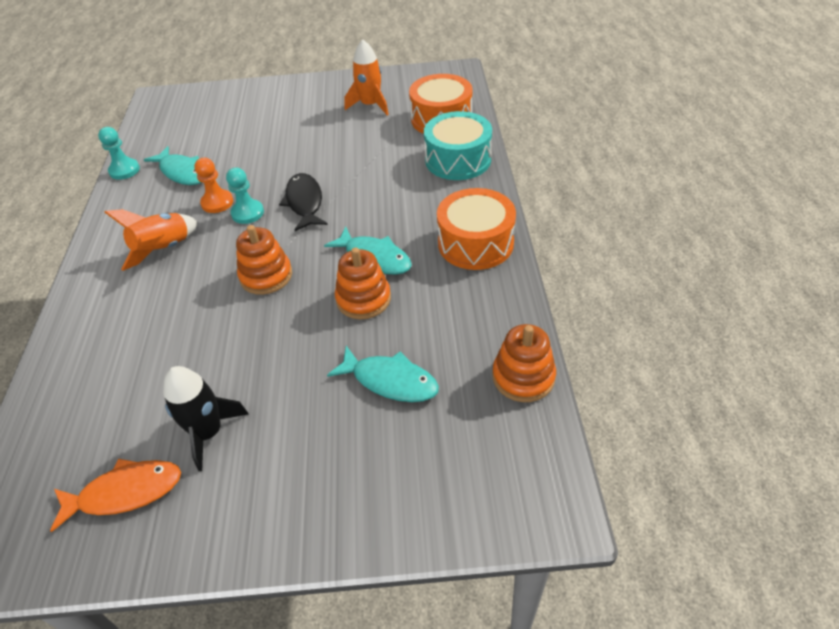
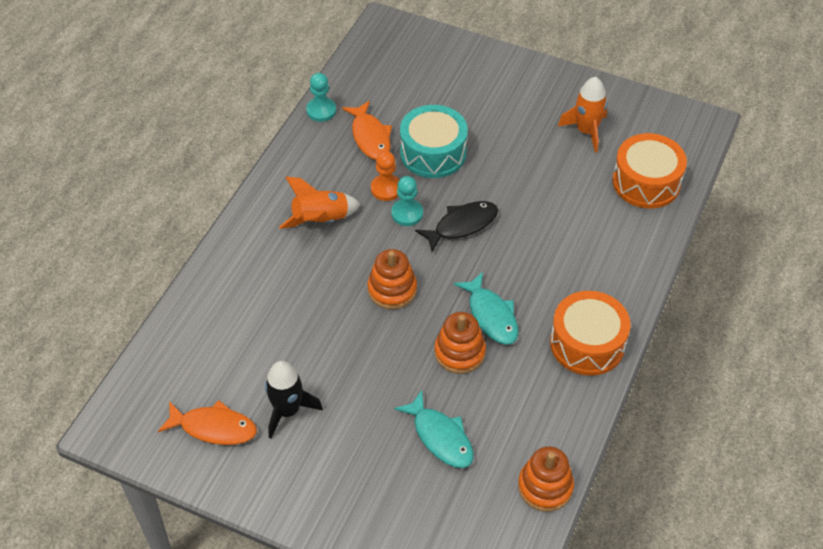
camera: 25 degrees right, 5 degrees up
(182, 172) = (370, 137): turquoise fish -> orange fish
(304, 202) = (462, 225): black fish -> black fish turned 45 degrees clockwise
(458, 160) = (630, 242): turquoise drum -> turquoise drum (433, 153)

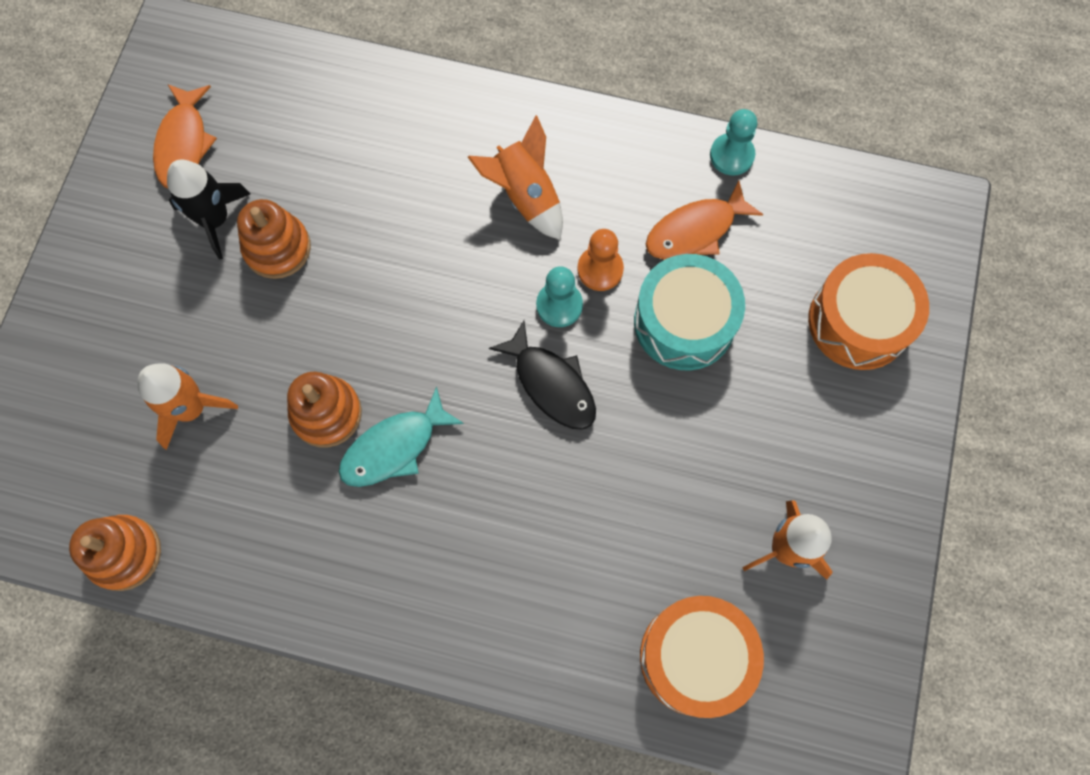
camera: 80 degrees right, 20 degrees up
(392, 289) = (420, 309): orange stacking toy -> orange stacking toy (277, 248)
(440, 437) = (191, 408): turquoise fish -> orange rocket
(587, 343) = (363, 589): orange drum -> orange drum (858, 321)

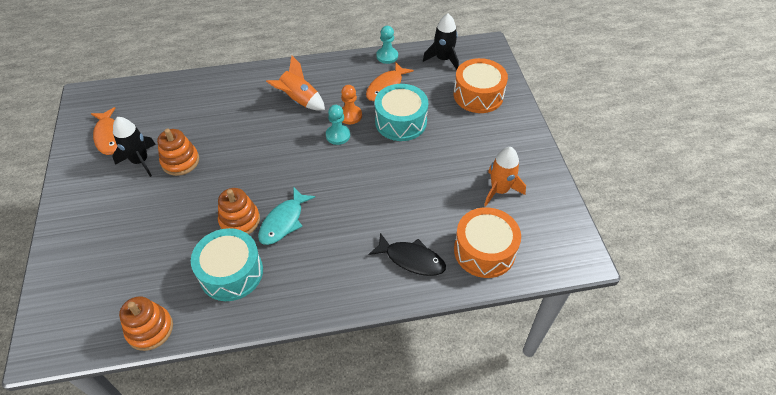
camera: 25 degrees left, 20 degrees down
(191, 408) = (161, 246): orange rocket -> none
(276, 508) = (231, 272): none -> turquoise drum
(551, 384) = (351, 167): black fish -> black fish (411, 259)
(836, 206) = (443, 59): none -> black rocket

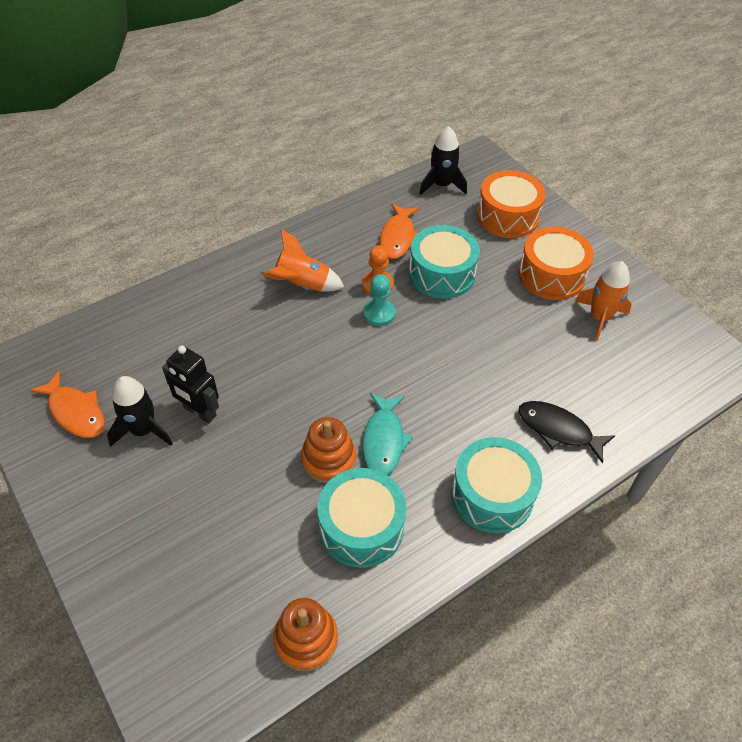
camera: 25 degrees left, 0 degrees up
(180, 161) = (199, 412): orange stacking toy -> black robot
(332, 286) = (492, 495): none -> turquoise drum
(387, 56) = (374, 200): turquoise pawn -> none
(411, 259) = (558, 430): black fish -> black fish turned 150 degrees counterclockwise
(484, 251) = (627, 391): orange drum -> orange drum (551, 275)

